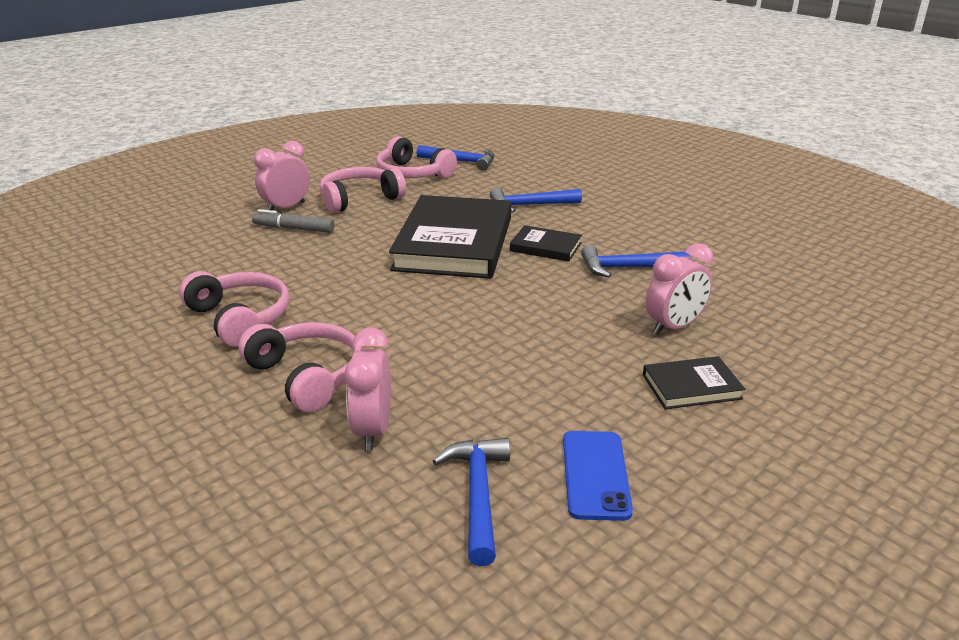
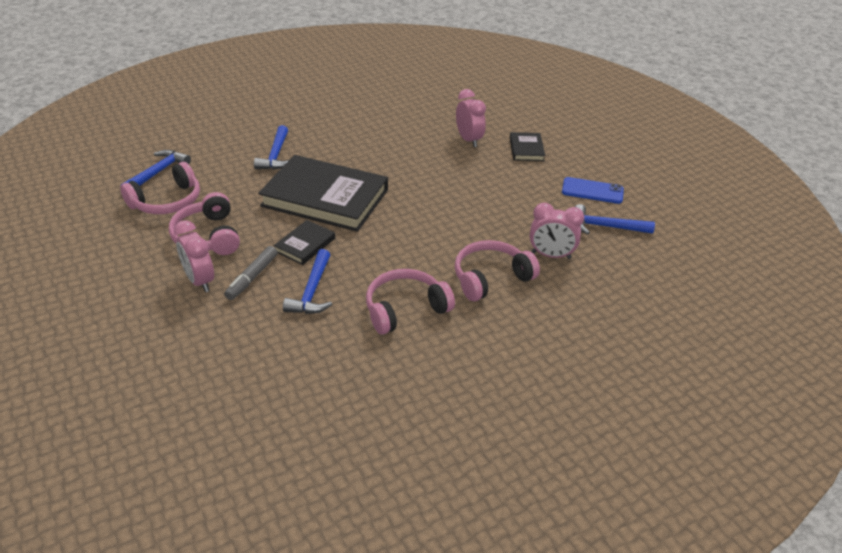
camera: 80 degrees left, 10 degrees up
(545, 247) = (350, 161): black book -> black book (305, 245)
(627, 268) = (394, 138): blue hammer -> blue hammer (312, 291)

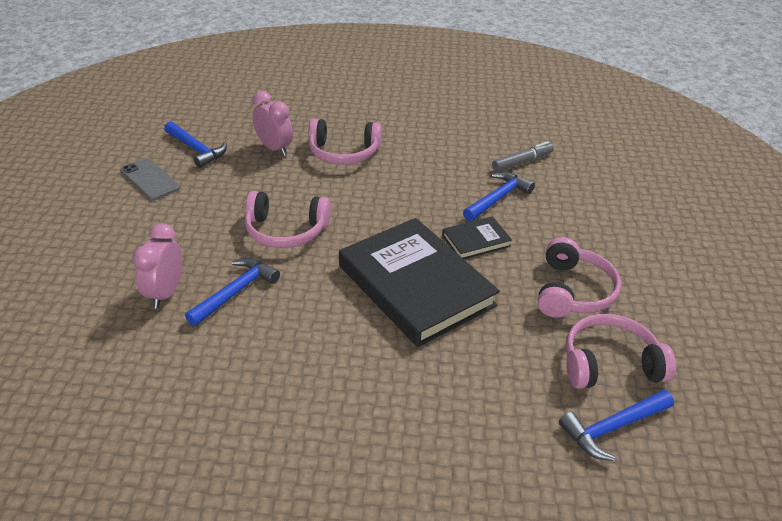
camera: 145 degrees left, 0 degrees up
(200, 281) = (597, 246): pink clock -> none
(252, 277) = (545, 230): grey marker -> grey marker (522, 162)
(276, 155) = (428, 384): blue hammer -> blue hammer (235, 292)
(405, 309) = (433, 159): pink headphones -> pink headphones (286, 230)
(526, 149) = (126, 250): black book -> none
(592, 191) = (149, 180): blue phone -> grey phone

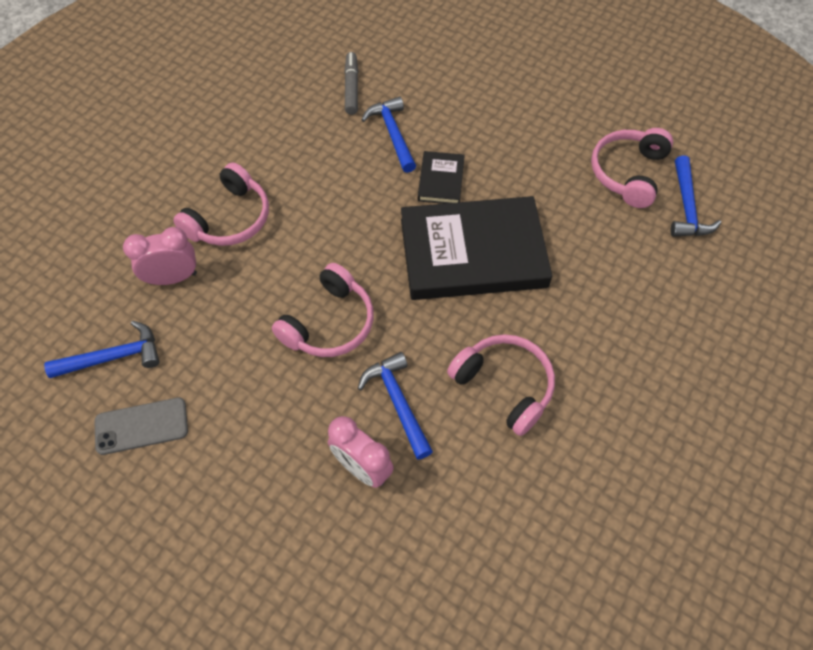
camera: 60 degrees left, 20 degrees up
(573, 291) = (541, 150): pink headphones -> pink headphones (504, 386)

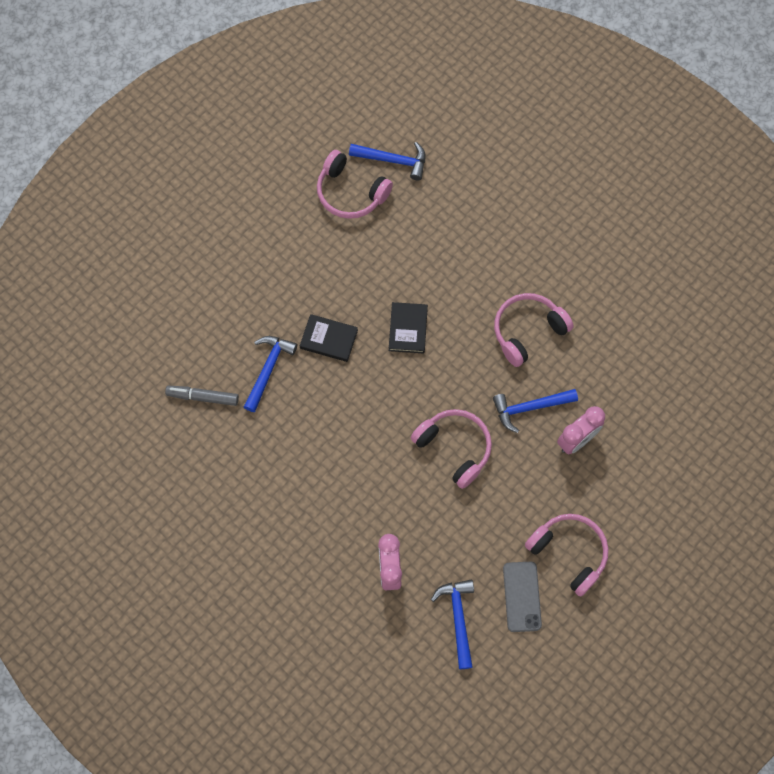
camera: 80 degrees left, 10 degrees up
(229, 218) = (336, 519): pink headphones -> pink headphones (569, 553)
(393, 134) = (268, 370): blue hammer -> blue hammer turned 120 degrees clockwise
(473, 253) = (408, 329): black book -> black book, size x0.45

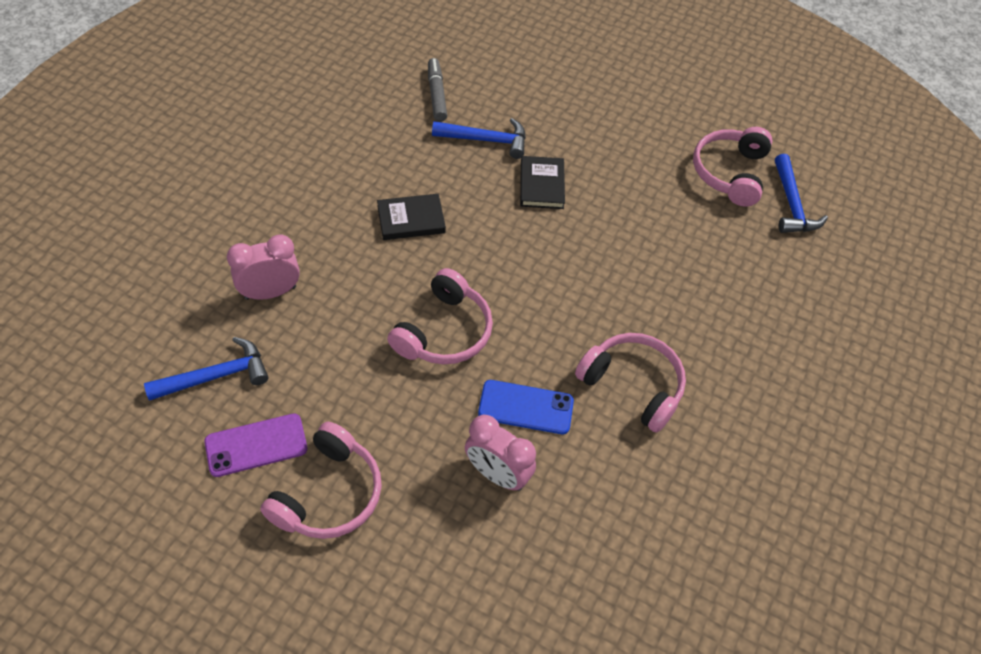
camera: 70 degrees right, 15 degrees down
(408, 329) = (584, 256): black book -> black book (411, 220)
(522, 596) = (256, 445): grey phone -> purple phone
(530, 407) = (526, 407): blue hammer -> blue phone

